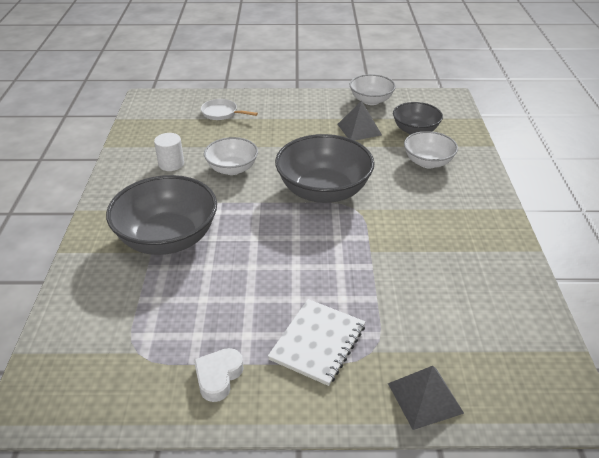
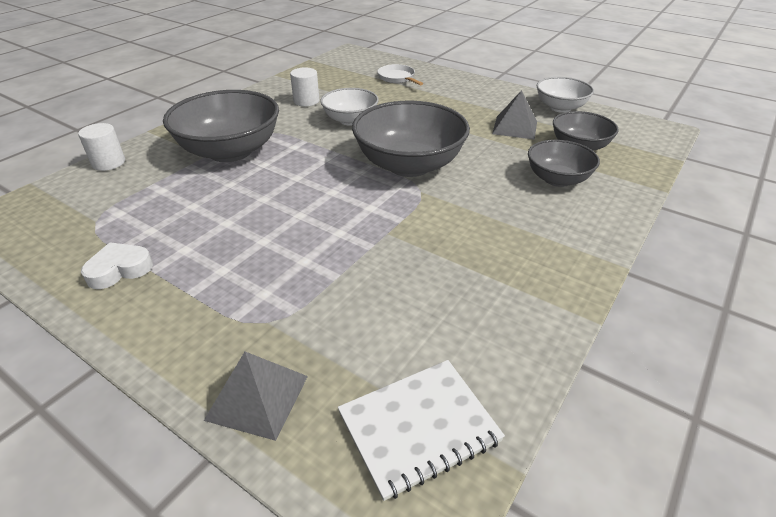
camera: 35 degrees right, 0 degrees up
(67, 298) = (108, 163): none -> white cylinder
(318, 343) = (231, 287): white notebook -> white notebook (419, 427)
(428, 162) = (557, 179): white bowl -> grey bowl

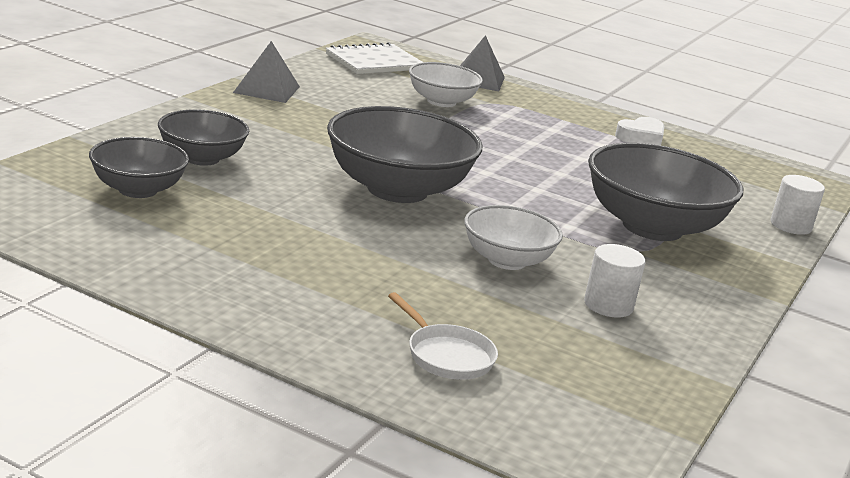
camera: 170 degrees right, 15 degrees down
(515, 127) = (224, 226): grey pyramid -> grey pyramid (266, 89)
(560, 107) = (114, 255): white bowl -> white bowl (441, 101)

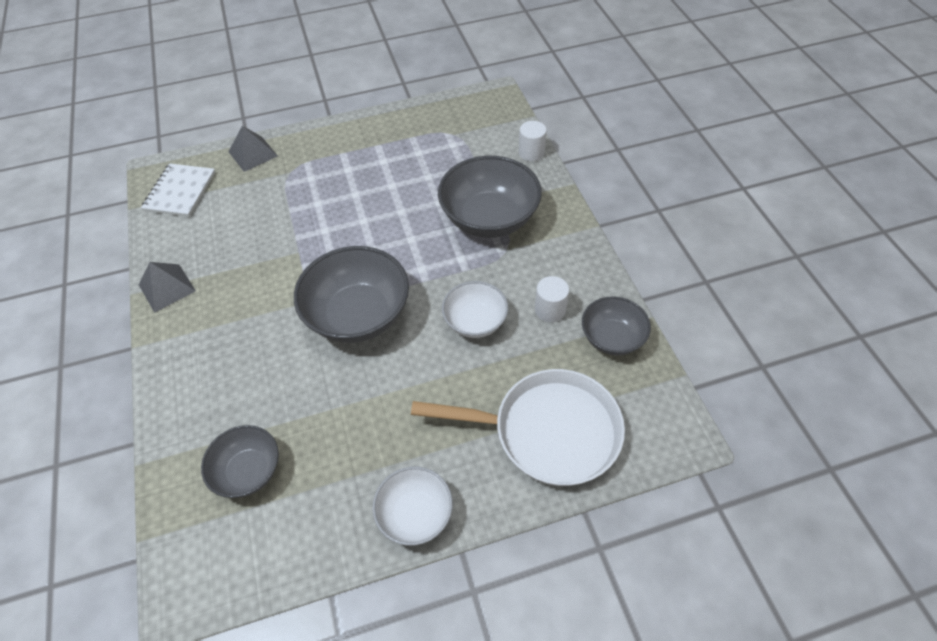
camera: 40 degrees left, 30 degrees up
(201, 158) = (234, 400): grey bowl -> grey bowl (612, 338)
(441, 101) = (266, 198): white bowl -> white bowl (415, 514)
(446, 356) = (548, 431): white pan -> white pan, size x2.22
(641, 137) = (391, 134): white heart -> none

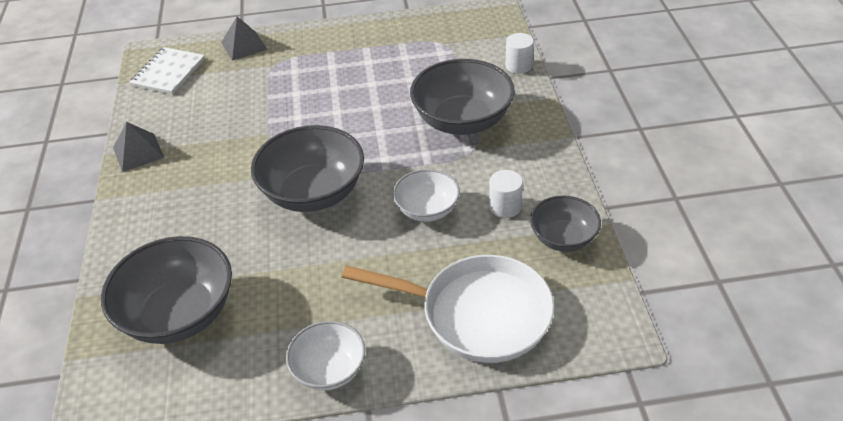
camera: 10 degrees right, 10 degrees down
(248, 471) = (179, 314): grey bowl -> grey bowl, size x1.71

